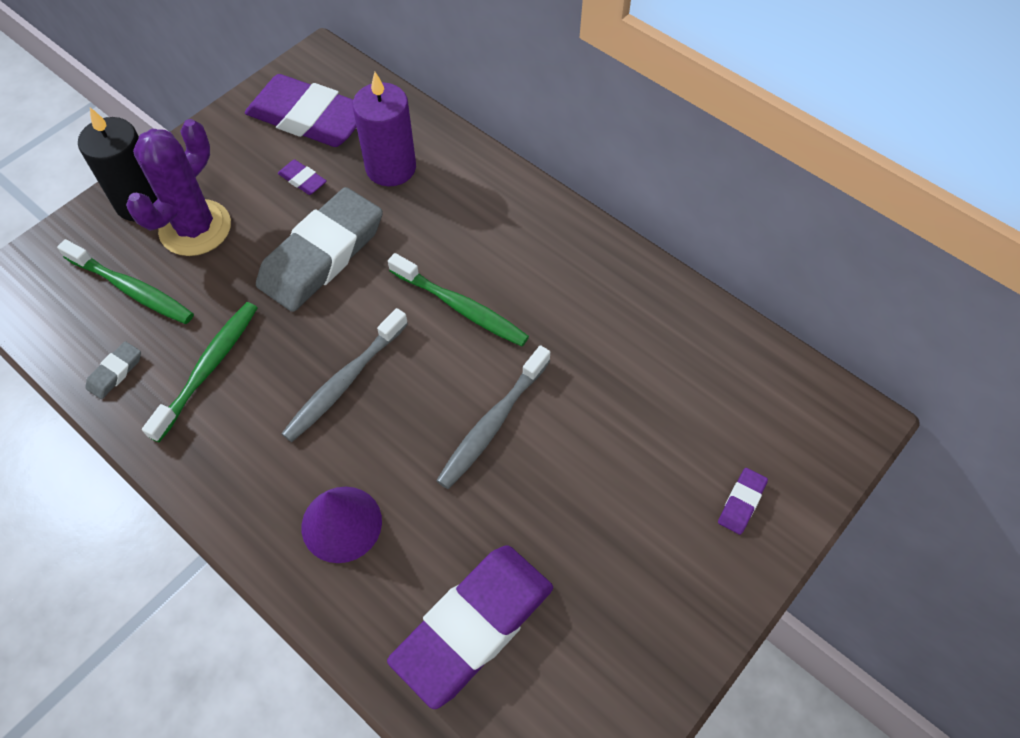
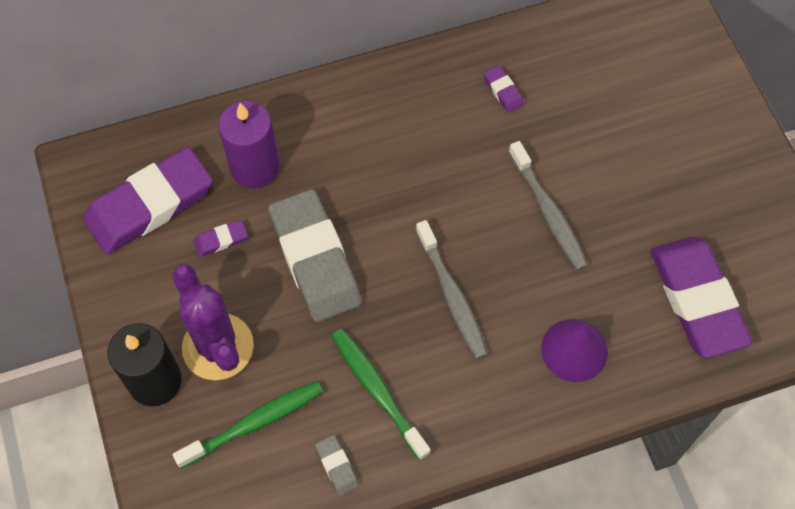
camera: 60 degrees left, 5 degrees up
(461, 307) = (432, 183): green toothbrush -> none
(741, 502) = (693, 95): purple eraser -> purple eraser (503, 91)

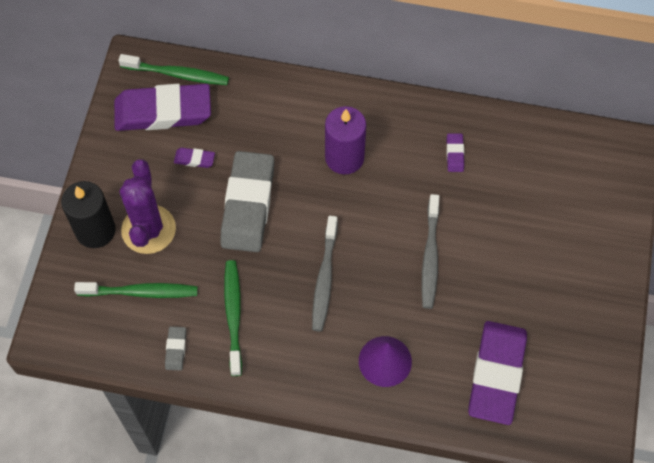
camera: 30 degrees right, 0 degrees up
(140, 155) = (177, 74): none -> green toothbrush
(255, 167) = (247, 121): purple candle -> purple candle (344, 157)

